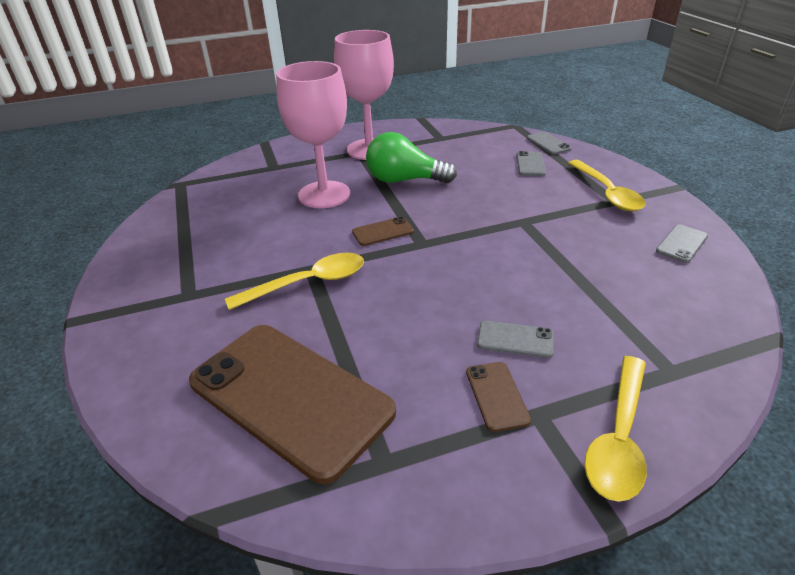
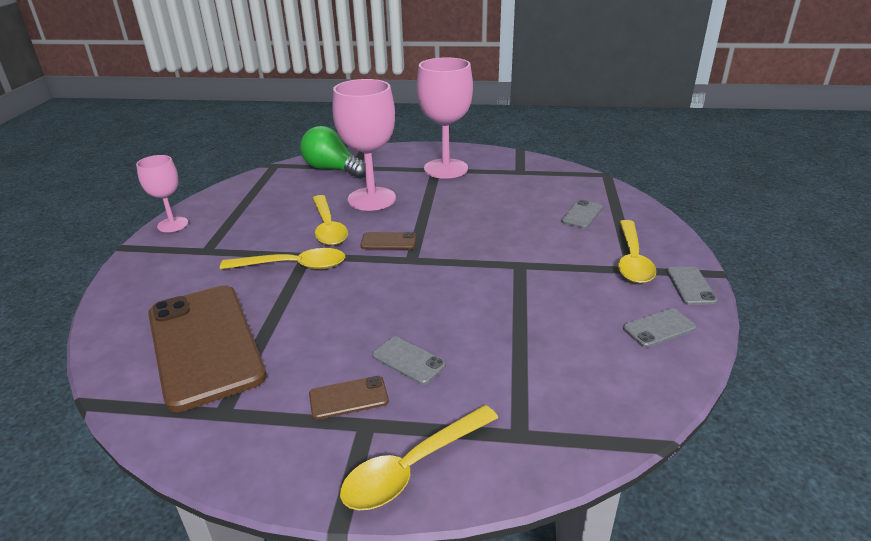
camera: 25 degrees right, 5 degrees down
(116, 277) = (173, 225): none -> pink goblet
(306, 234) = (328, 227): none -> yellow spoon
(404, 180) = (449, 202): green light bulb -> green light bulb (333, 169)
(496, 396) = (348, 398): brown phone -> brown phone turned 60 degrees clockwise
(548, 143) = (621, 199): grey phone -> grey phone (690, 286)

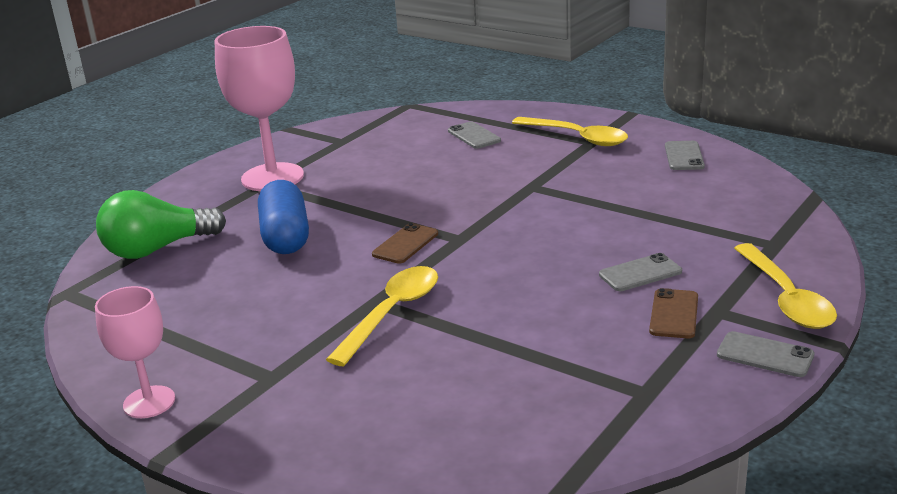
camera: 60 degrees left, 5 degrees down
(204, 344) = (507, 394): brown phone -> none
(328, 227) = (323, 277): yellow spoon -> none
(371, 199) = (286, 236): pink goblet -> blue capsule
(690, 286) = (638, 128): grey phone -> grey phone (765, 355)

